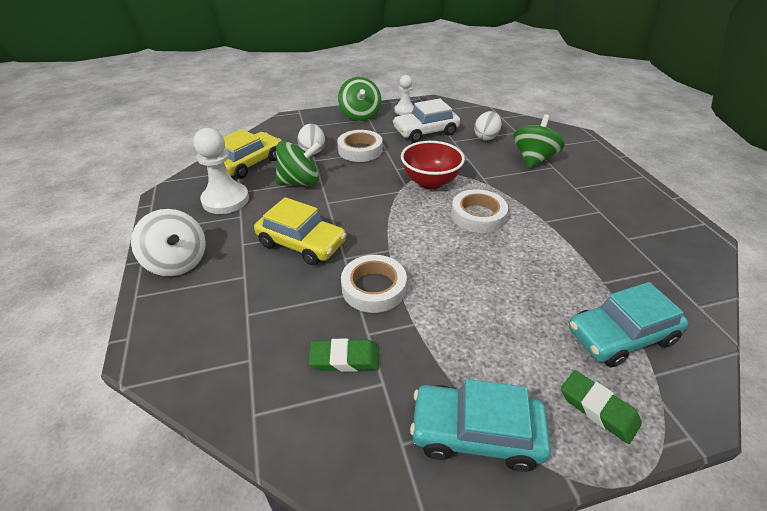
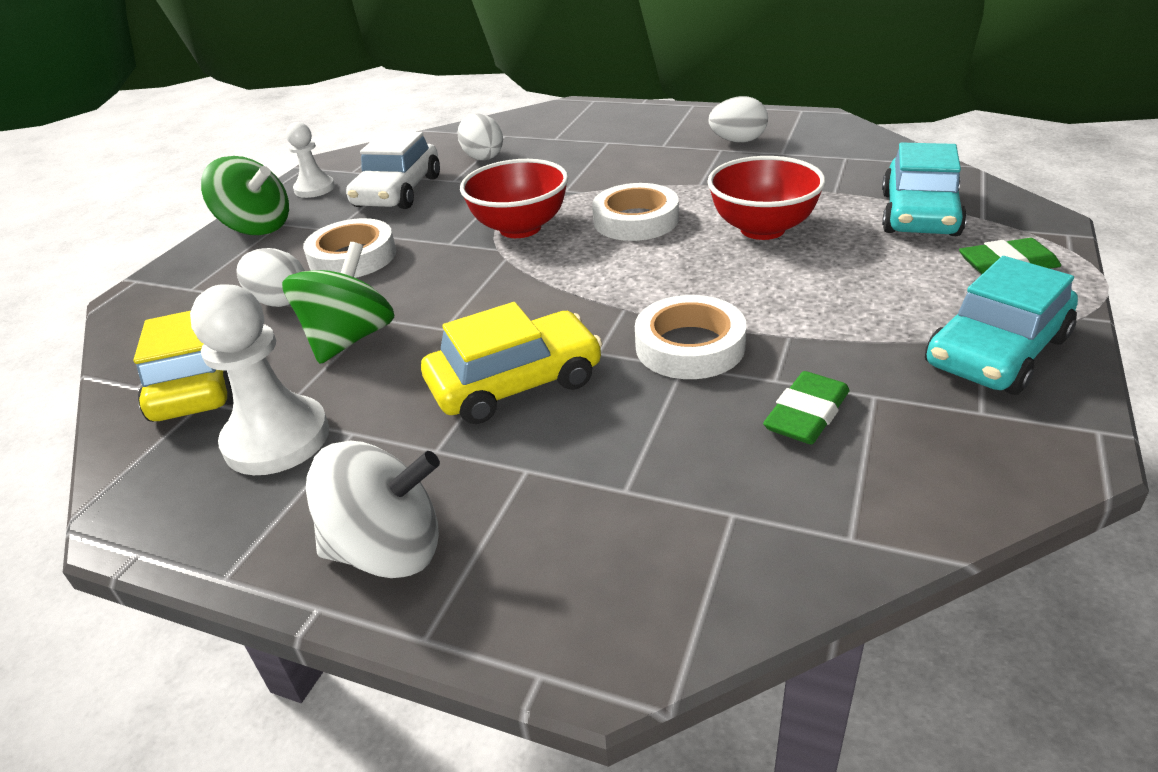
camera: 50 degrees left, 5 degrees down
(520, 268) = (762, 229): none -> red bowl
(533, 159) = (575, 146): green spinning top -> none
(619, 213) = (738, 141): none -> white egg

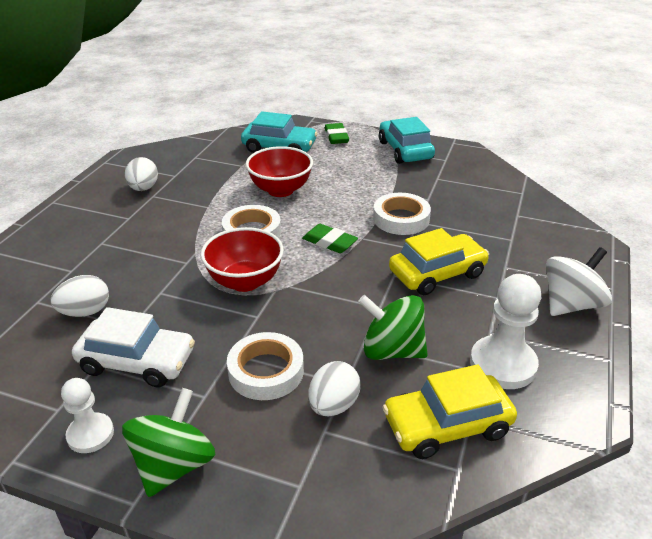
camera: 95 degrees left, 0 degrees up
(388, 550) = (570, 304): white spinning top -> white spinning top turned 60 degrees clockwise
(515, 383) = (437, 273): yellow car -> yellow car turned 90 degrees clockwise
(806, 414) = (452, 194): green eraser -> green eraser (329, 242)
(996, 351) = (405, 150): turquoise car -> turquoise car turned 150 degrees counterclockwise

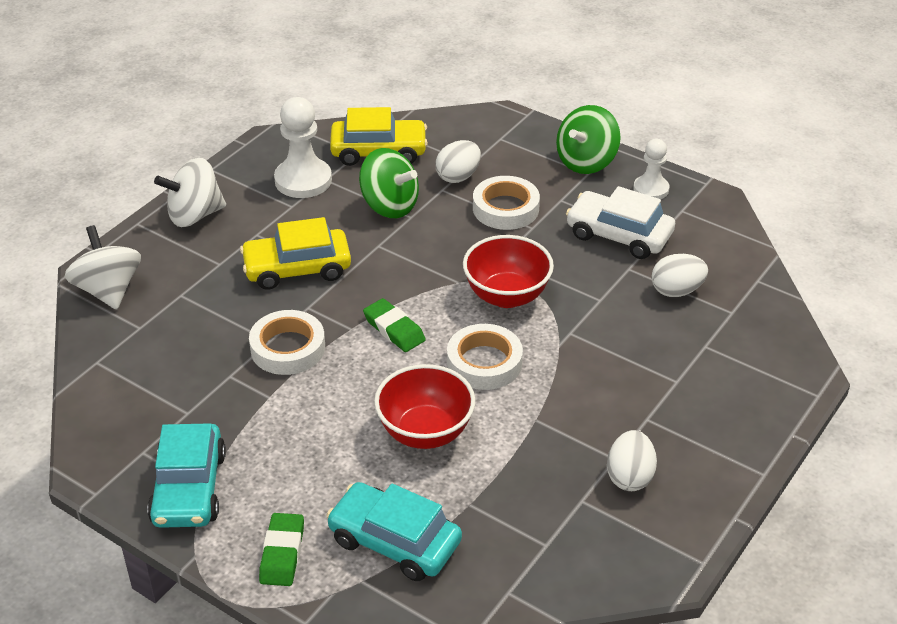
camera: 165 degrees left, 5 degrees up
(568, 233) = (108, 290): none -> white spinning top

